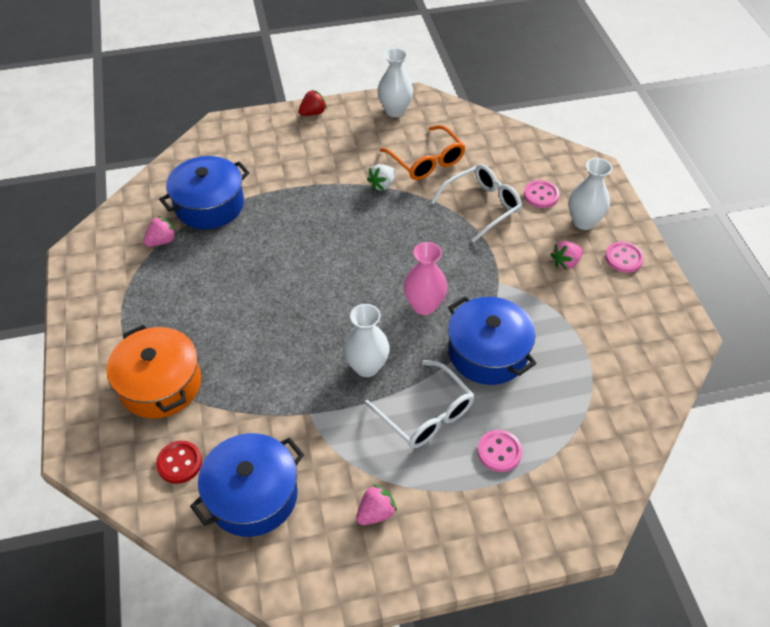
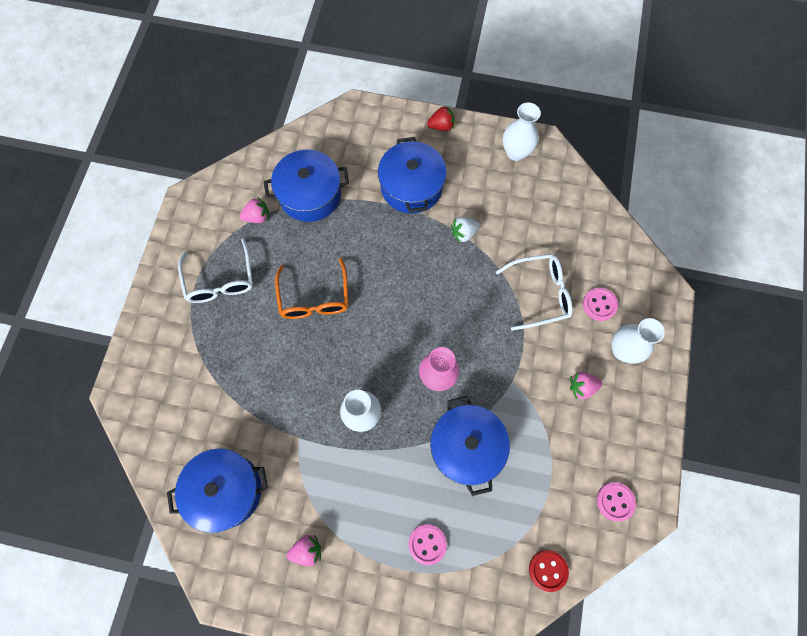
camera: 25 degrees right, 20 degrees up
(160, 384) = (200, 358): orange pot -> none
(179, 463) = (186, 436): red button -> red button (548, 570)
(310, 166) = (411, 186): none -> blue pot
(426, 161) = (516, 223): orange glasses -> orange glasses (314, 298)
(426, 414) = (387, 482): white glasses -> white glasses (220, 280)
(623, 258) = (637, 406): pink button -> pink button (615, 501)

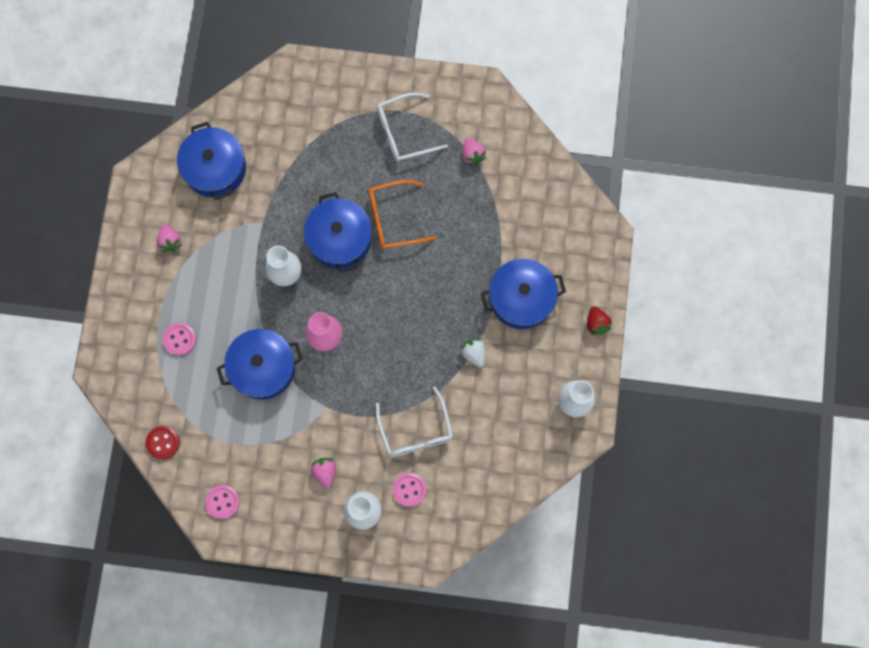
camera: 85 degrees right, 5 degrees up
(310, 194) = (502, 201): blue pot -> blue pot (340, 239)

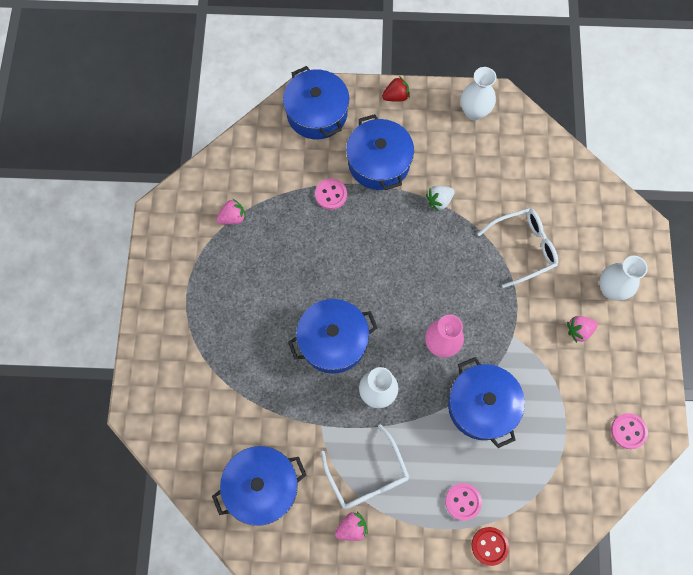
camera: 95 degrees left, 5 degrees down
(163, 442) = (578, 504): red button -> red button (489, 546)
(393, 219) = (307, 288): orange glasses -> none
(404, 132) = (210, 287): white glasses -> white glasses (367, 476)
(409, 490) = (581, 249): pink button -> pink button (331, 194)
(582, 242) = (317, 113): none -> blue pot

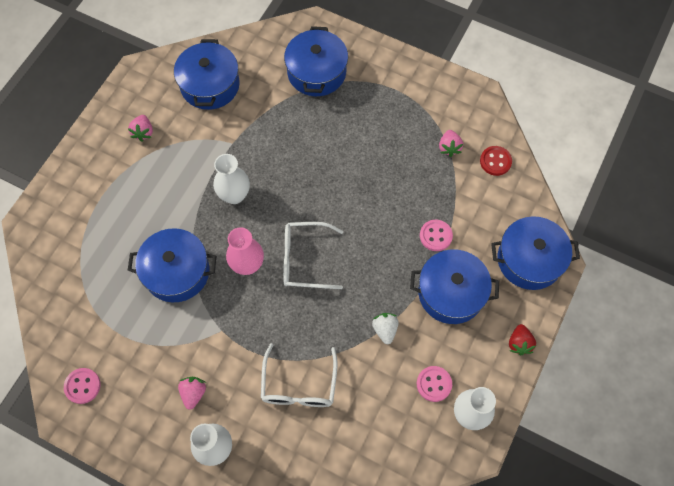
camera: 115 degrees right, 5 degrees down
(333, 341) = (296, 180): blue pot -> blue pot (316, 72)
(367, 476) = (174, 159): white glasses -> white glasses (305, 259)
(463, 501) = (112, 219): pink button -> pink button (434, 384)
(489, 546) = (68, 223): red button -> red button (495, 161)

